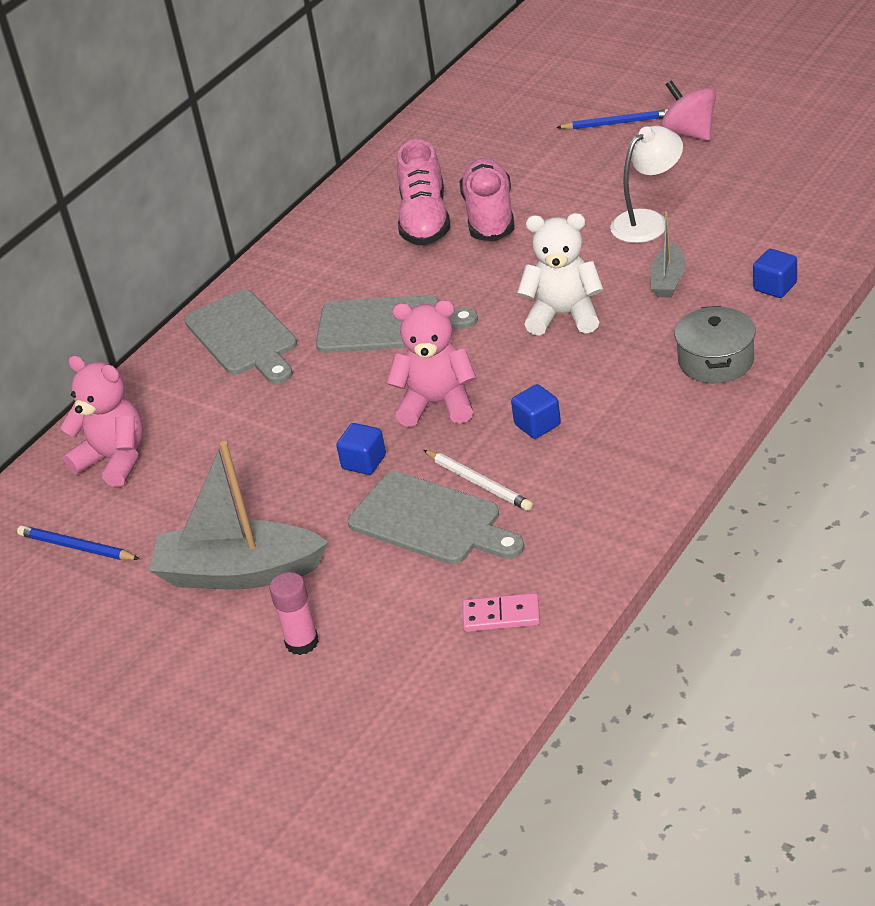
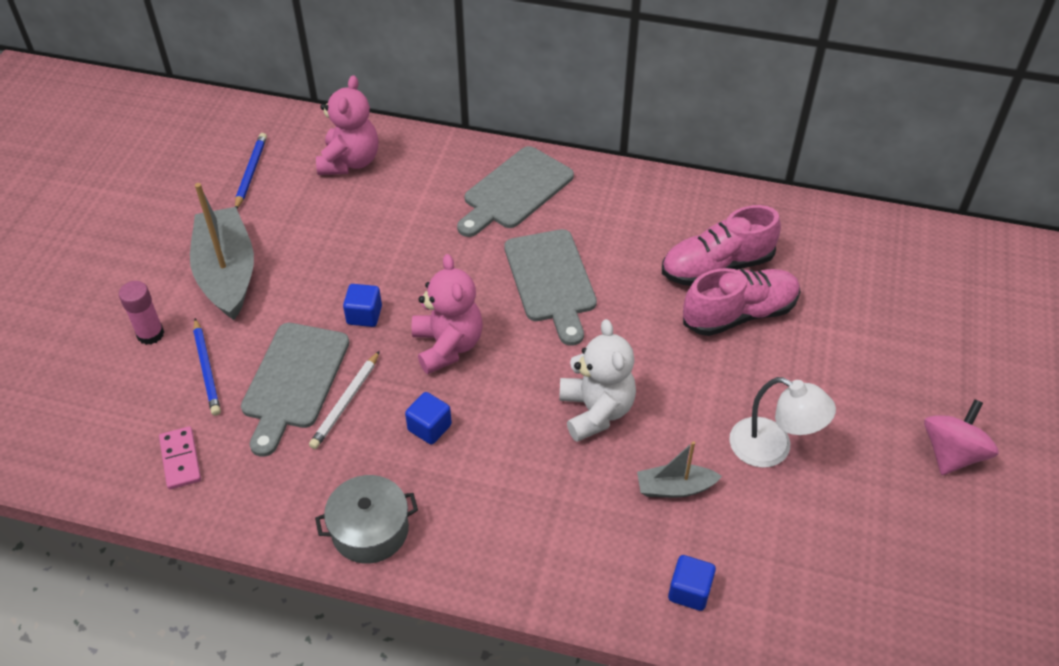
camera: 65 degrees right, 10 degrees up
(617, 123) = (943, 382): blue pencil -> blue pencil (207, 369)
(715, 361) = (551, 557): grey pot -> grey pot (370, 530)

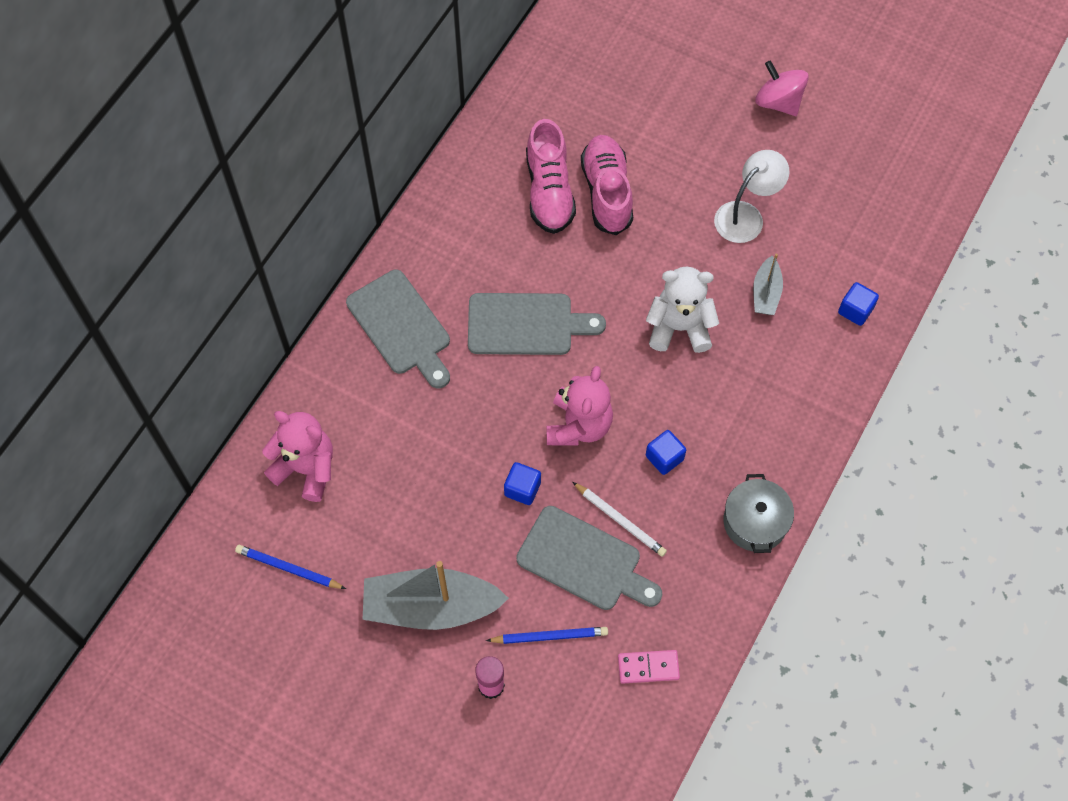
camera: 75 degrees left, 15 degrees up
(448, 346) = (578, 425): pink teddy bear -> pink teddy bear turned 105 degrees clockwise

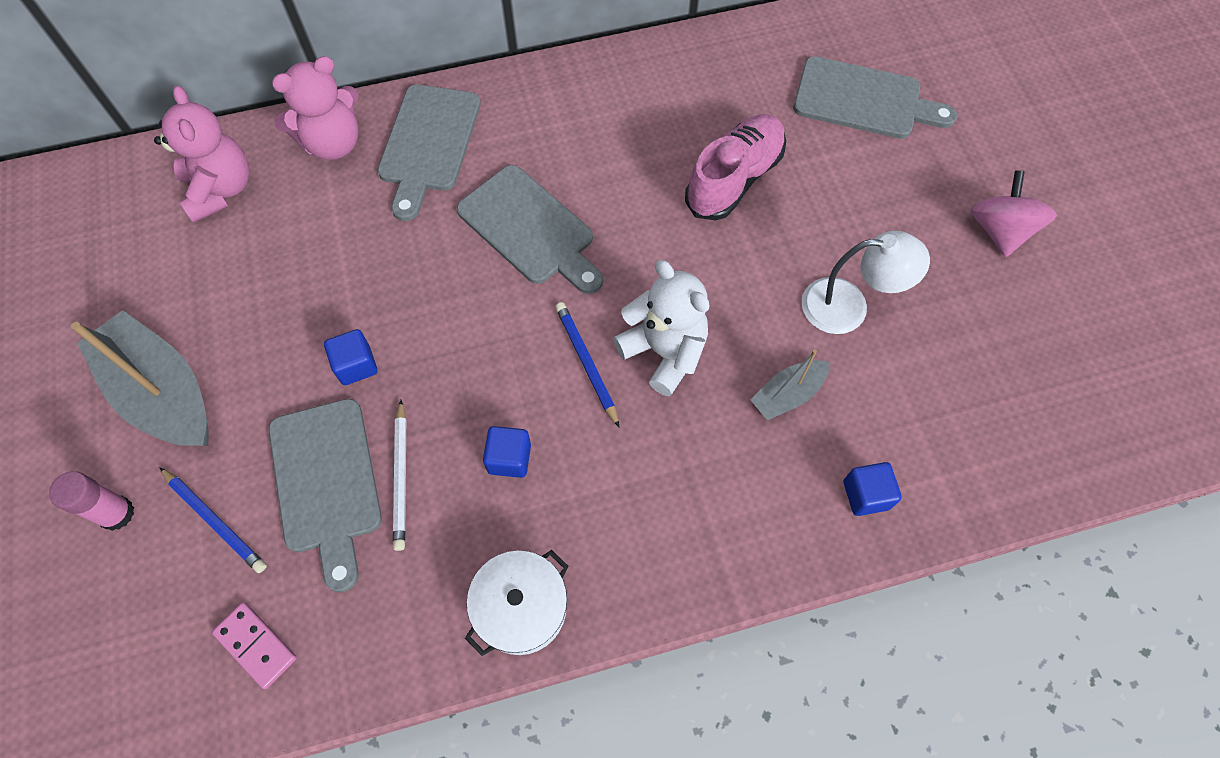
camera: 45 degrees right, 0 degrees up
(288, 568) = (108, 254): blue pencil -> blue pencil (586, 363)
(549, 191) = (682, 137): pink shoe -> none
(578, 425) = (469, 356): pink teddy bear -> pink teddy bear (333, 143)
(626, 79) = (864, 100): none -> grey cutting board
(755, 522) = (521, 608): grey pot -> white pot

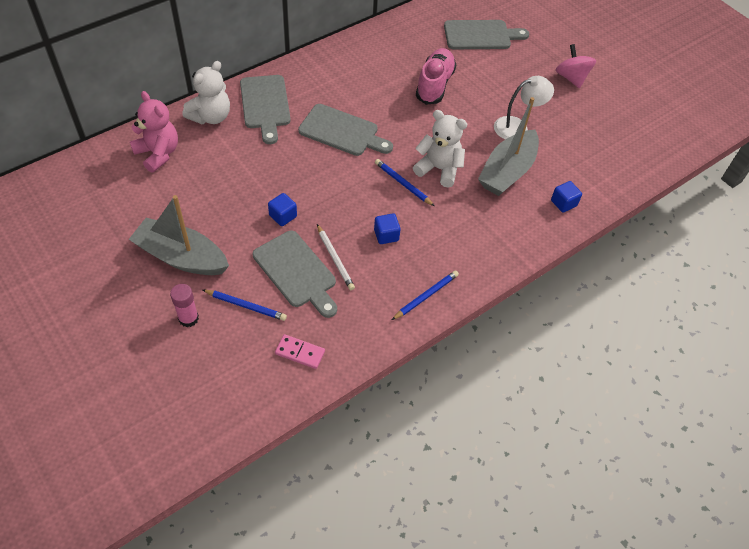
camera: 25 degrees left, 10 degrees down
(333, 143) = (211, 116): pink teddy bear -> white teddy bear
(521, 608) = (426, 296): white pot -> blue pencil
(787, 395) = (507, 172): grey boat -> grey boat, size x1.96

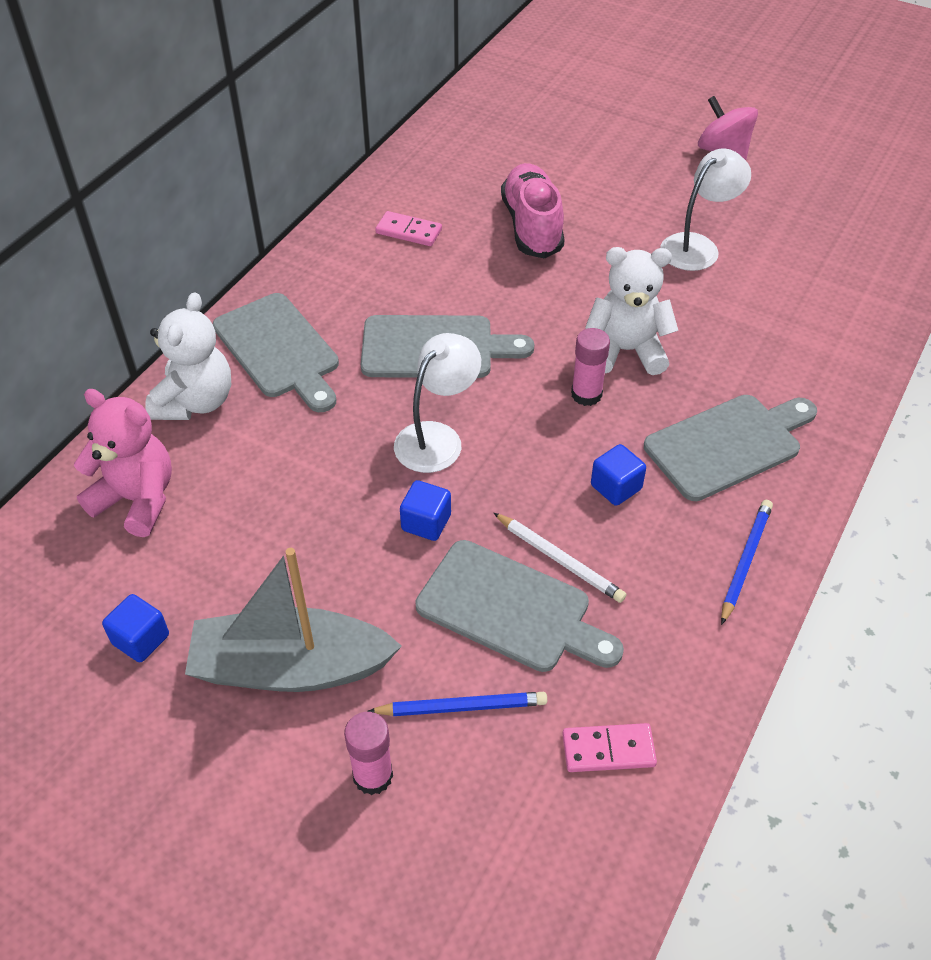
camera: 20 degrees left, 5 degrees down
(314, 177) = (437, 438): none -> white lamp
(368, 65) = (409, 231): none -> pink domino
(403, 184) = (586, 394): blue pencil -> pink glue stick
(481, 35) = (551, 132): grey cutting board -> grey cutting board (728, 444)
(507, 172) = (730, 317): grey boat -> none
(563, 203) = (842, 334): blue cube -> blue cube (141, 639)

